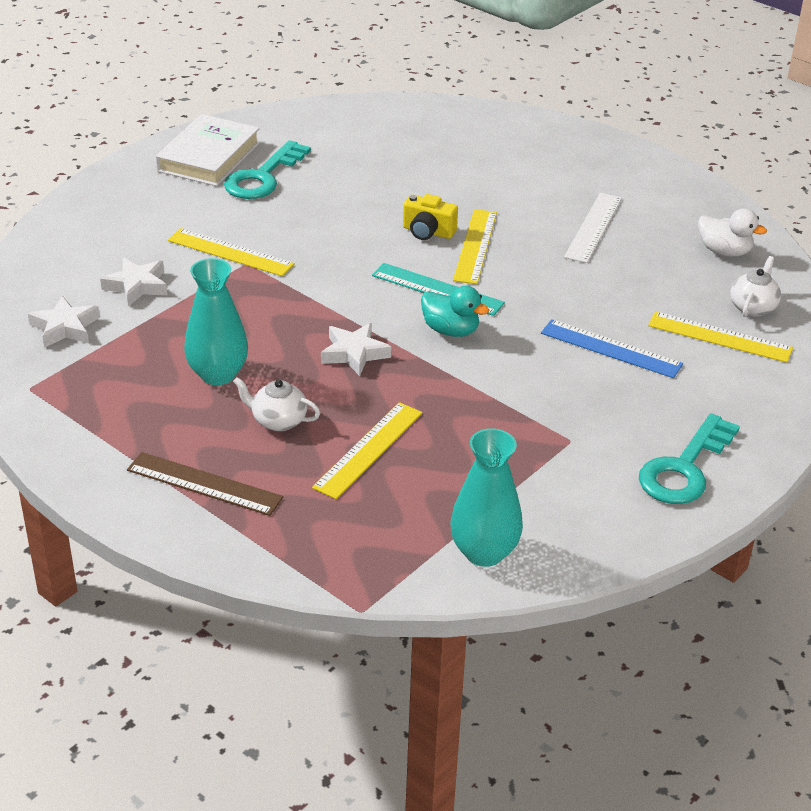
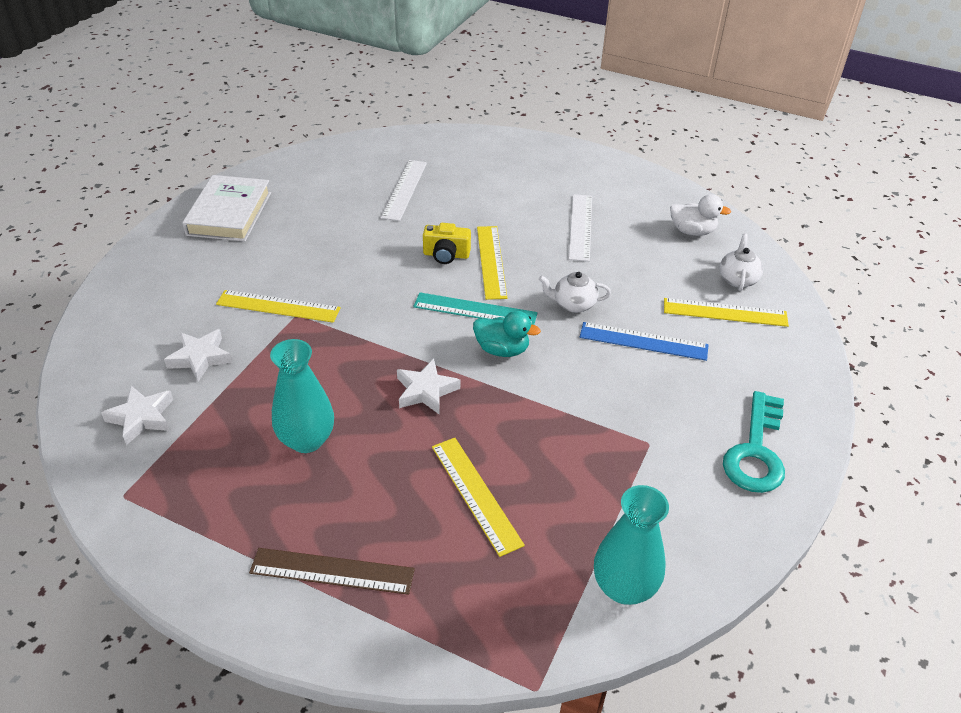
camera: 15 degrees left, 5 degrees up
(263, 177) = (284, 225): turquoise key -> none
(278, 421) = (380, 480): white teapot -> white teapot (573, 304)
(369, 450) = (476, 494): yellow ruler -> yellow ruler turned 45 degrees counterclockwise
(408, 160) = (405, 189): none -> white ruler

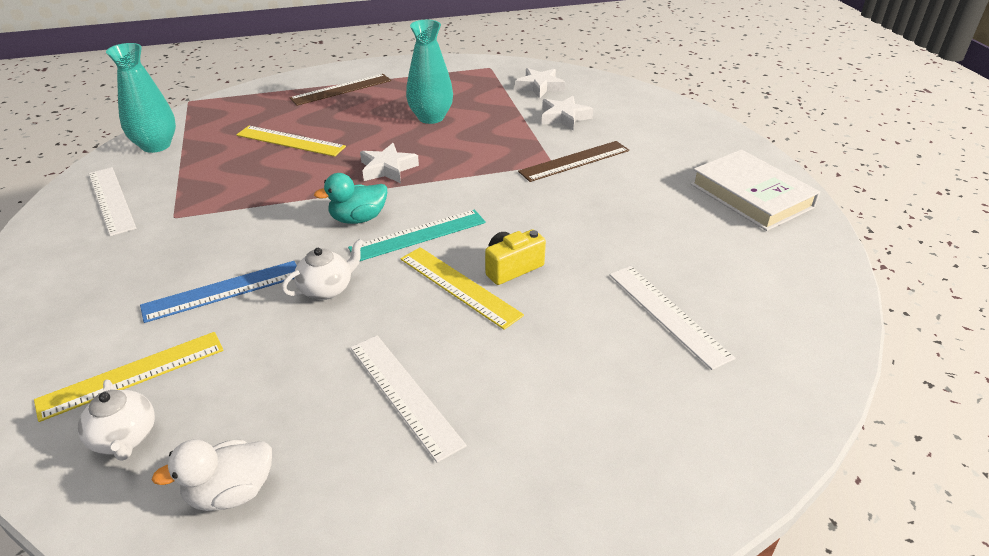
camera: 140 degrees right, 5 degrees down
(278, 306) = (574, 161): yellow ruler -> brown ruler
(701, 506) = (111, 200): none -> white ruler
(755, 451) = (66, 253): turquoise key -> none

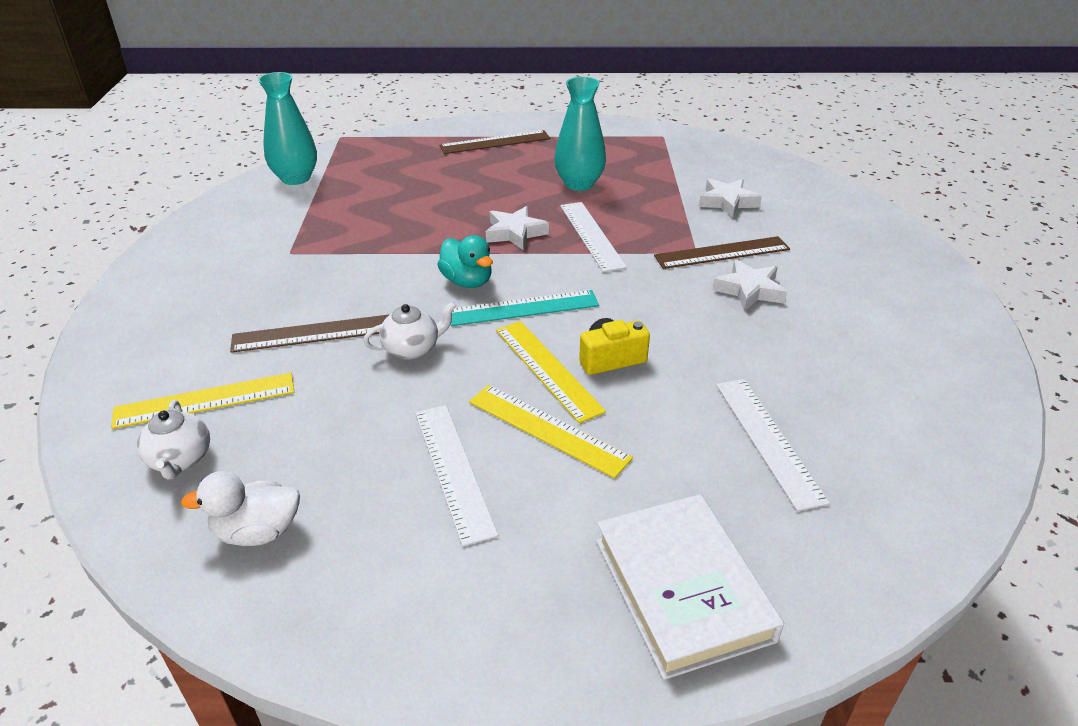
camera: 15 degrees right, 0 degrees up
(111, 200) = (238, 227): white ruler -> white ruler (592, 235)
(223, 290) = (312, 333): blue ruler -> brown ruler
(290, 141) = (425, 191): yellow ruler -> yellow ruler (547, 429)
(358, 219) = (467, 281): turquoise duck -> turquoise duck turned 120 degrees counterclockwise
(539, 87) = (711, 164): white star -> white star (749, 290)
(751, 196) = (919, 322): white book -> white book (682, 589)

